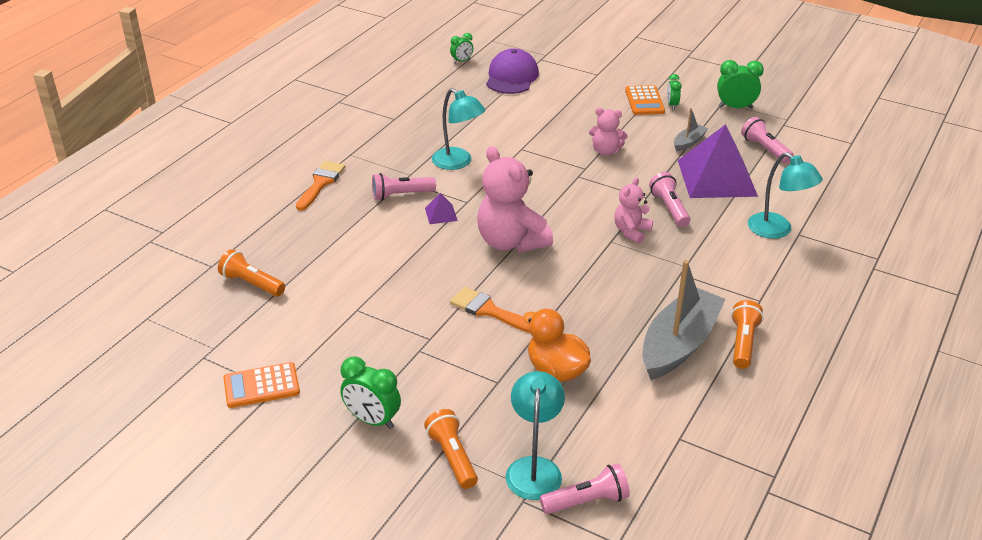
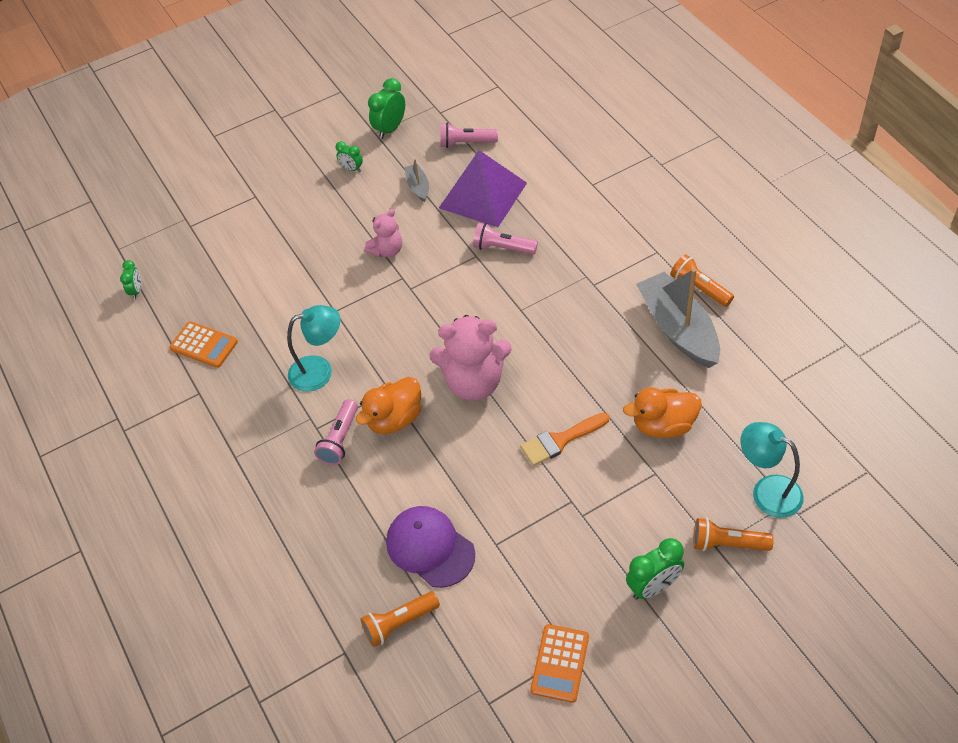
camera: 55 degrees left, 15 degrees up
(321, 183) = (268, 502): orange brush -> none
(441, 214) = (394, 419): purple pyramid -> orange duck
(511, 77) = (203, 263): purple cap -> purple cap (430, 548)
(587, 501) = (818, 471): pink flashlight -> none
(631, 232) = (517, 289): pink teddy bear -> none
(644, 101) = (329, 184): orange calculator -> orange calculator (204, 345)
(777, 230) = (579, 195): turquoise lamp -> none

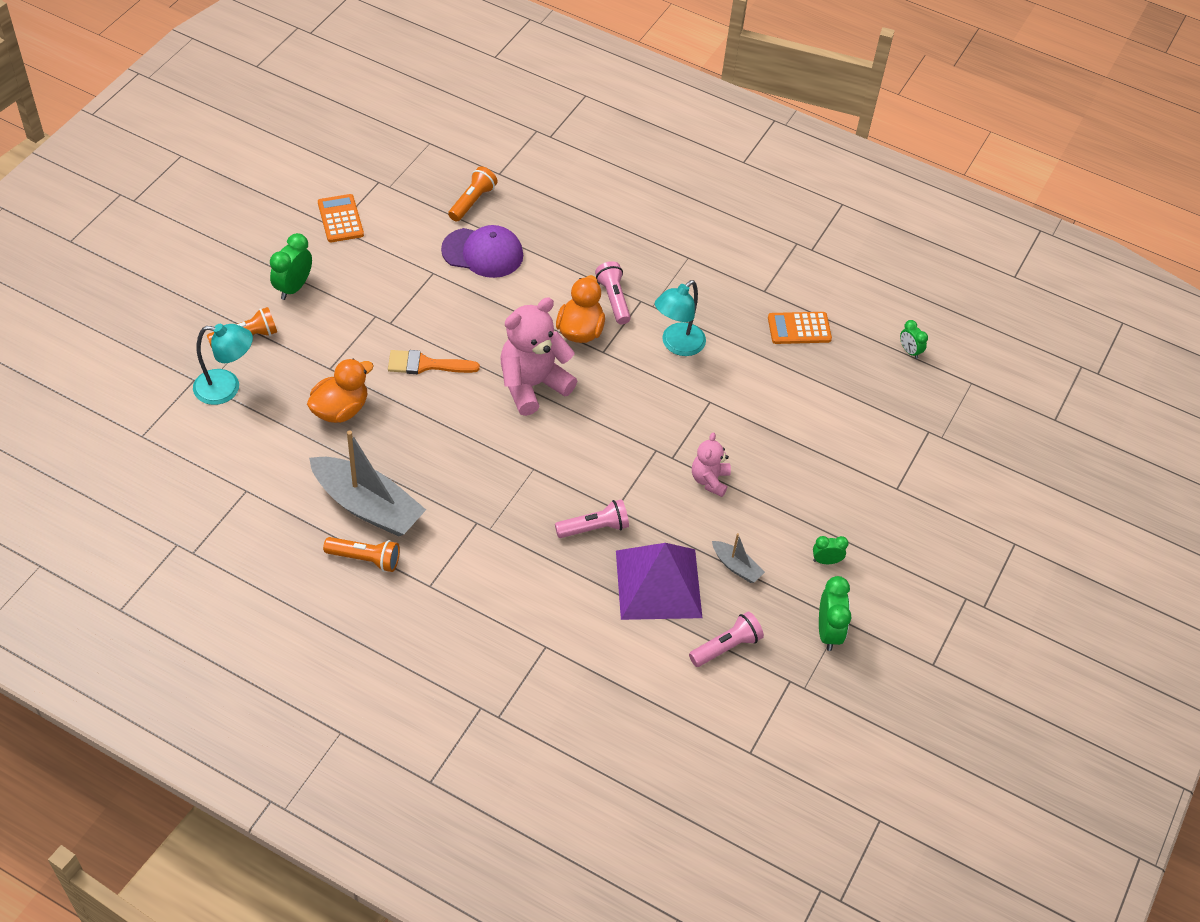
camera: 140 degrees right, 0 degrees up
(560, 440) = (426, 365): orange brush -> orange brush turned 120 degrees counterclockwise

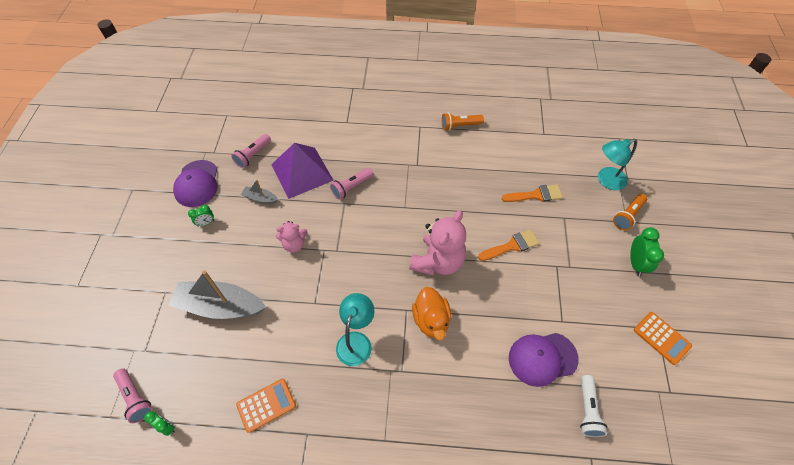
camera: 160 degrees right, 5 degrees up
(340, 410) = (536, 195): orange duck -> orange brush
(368, 506) = (478, 150): grey boat -> grey boat (220, 306)
(472, 201) = (587, 410): orange flashlight -> white flashlight
(613, 299) = (422, 362): pink flashlight -> pink flashlight (135, 398)
(709, 480) = (294, 244): pink teddy bear -> pink teddy bear turned 90 degrees clockwise
(828, 632) = (197, 183): green clock -> purple cap

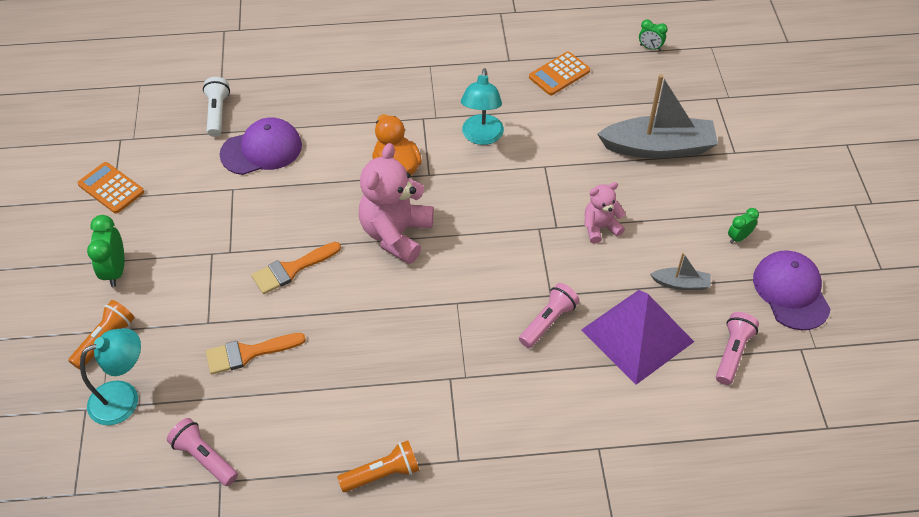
camera: 170 degrees right, 5 degrees down
(135, 398) = (696, 62): pink flashlight -> pink flashlight (204, 457)

